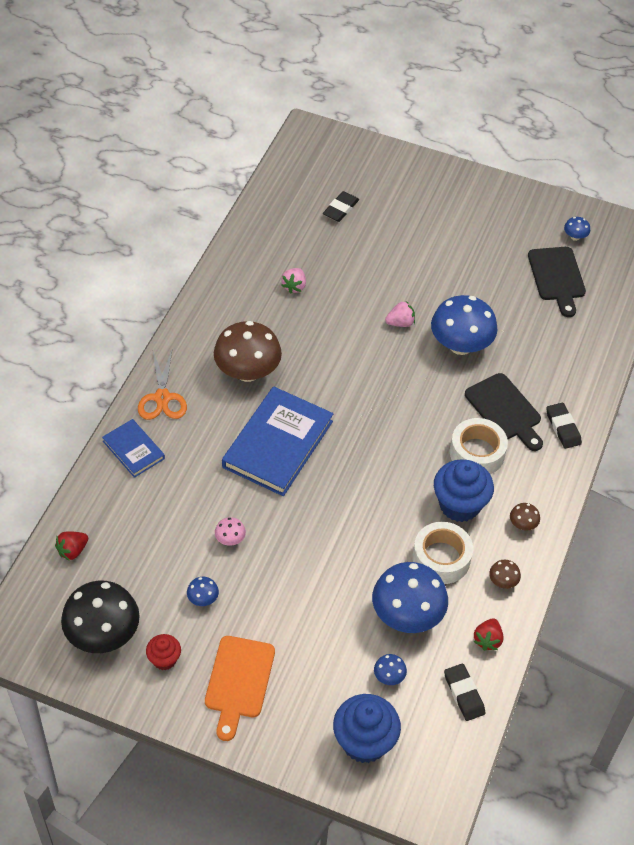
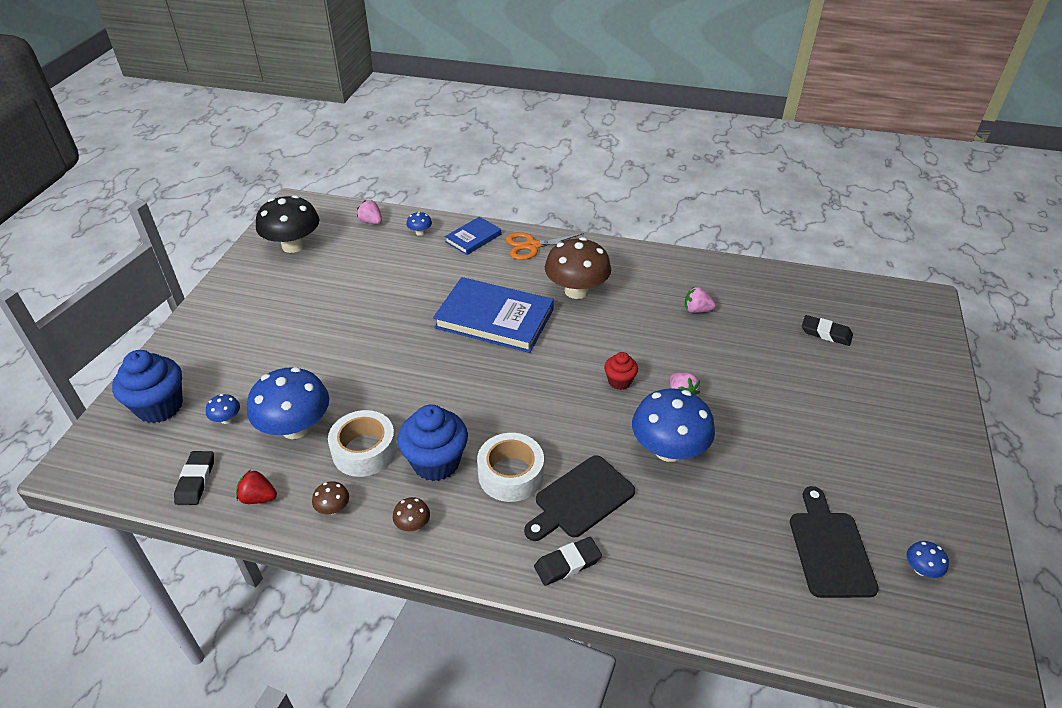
camera: 85 degrees right, 10 degrees down
(72, 550) = (371, 222): red strawberry -> pink strawberry
(164, 659) = (266, 278): red cupcake -> red cupcake (619, 381)
(203, 599) = (323, 292): blue mushroom -> blue mushroom (420, 232)
(230, 539) = (384, 301): pink mushroom -> none
(238, 682) = (238, 321): orange cutting board -> none
(464, 694) = (196, 480): black eraser -> black eraser turned 60 degrees counterclockwise
(557, 277) = (829, 549): black cutting board -> black cutting board turned 105 degrees clockwise

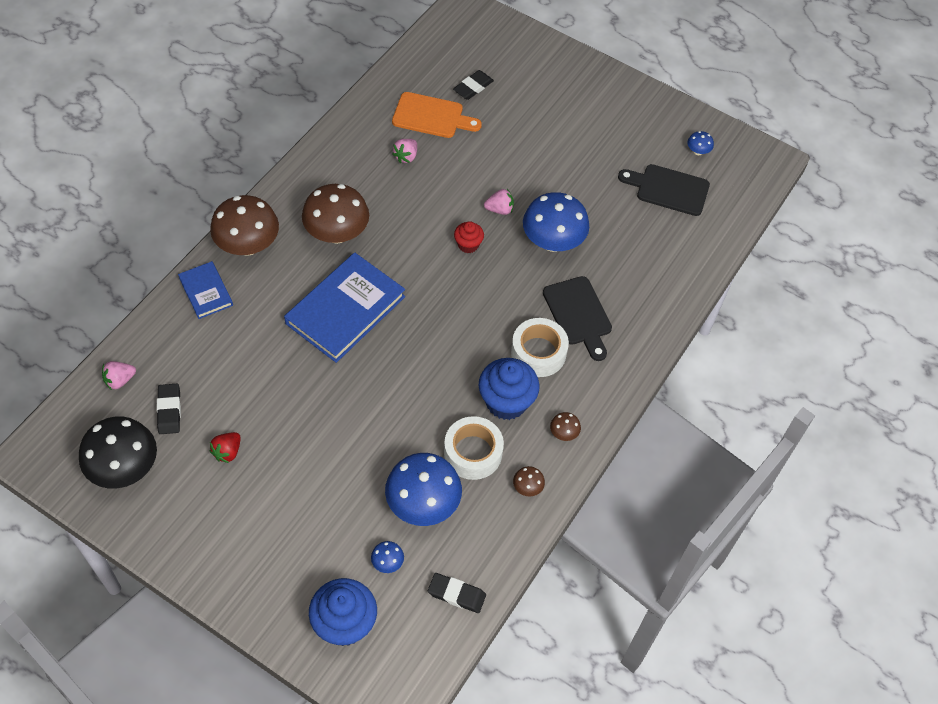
camera: 75 degrees left, 15 degrees up
(258, 497) = (495, 544): red strawberry -> red strawberry (227, 452)
(420, 232) = (168, 337): blue mushroom -> none
(532, 246) = (248, 245): orange scissors -> brown mushroom
(567, 563) = (631, 342): black eraser -> black eraser (169, 410)
(761, 314) = (432, 116): none -> orange cutting board

